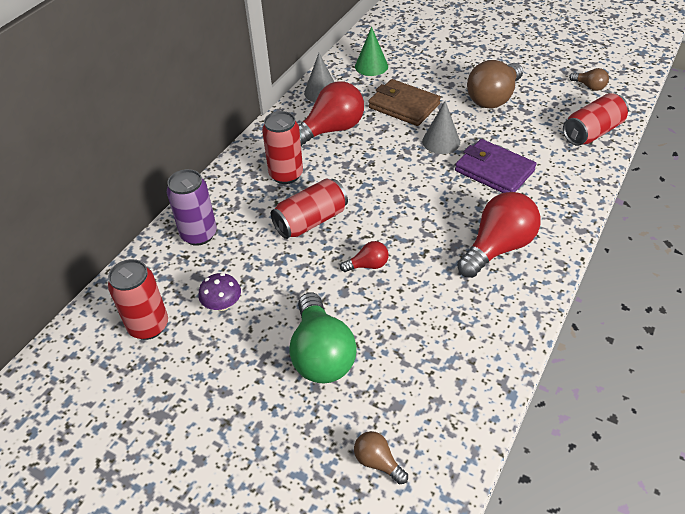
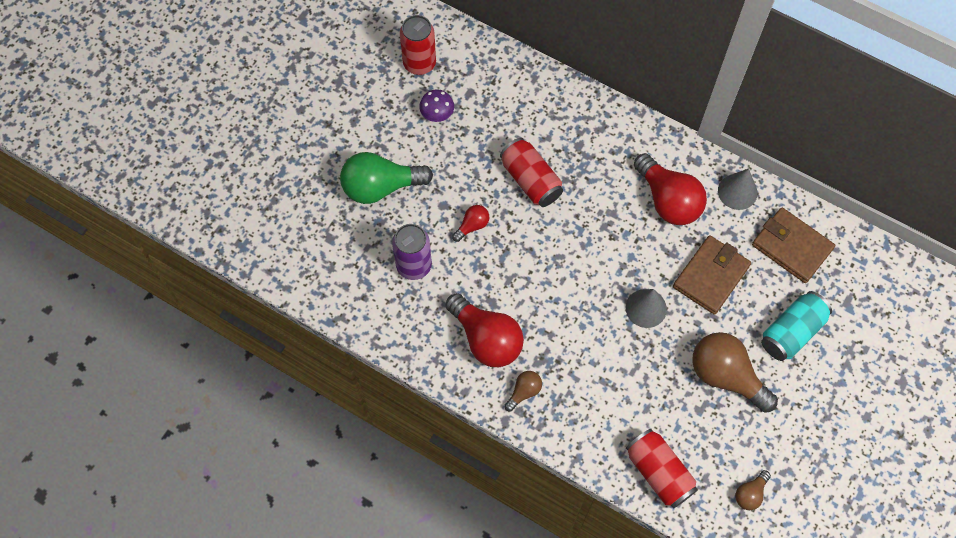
camera: 90 degrees right, 20 degrees up
(199, 234) = (518, 89): purple can -> purple can (414, 265)
(286, 175) = (597, 158): red can -> none
(368, 265) = (472, 226): red light bulb -> red light bulb turned 120 degrees counterclockwise
(371, 66) = (791, 247): green cone -> brown wallet
(377, 462) = (285, 222): brown light bulb -> brown light bulb (524, 392)
(446, 67) = (791, 332): none -> turquoise can
(494, 171) = (596, 354): purple wallet -> none

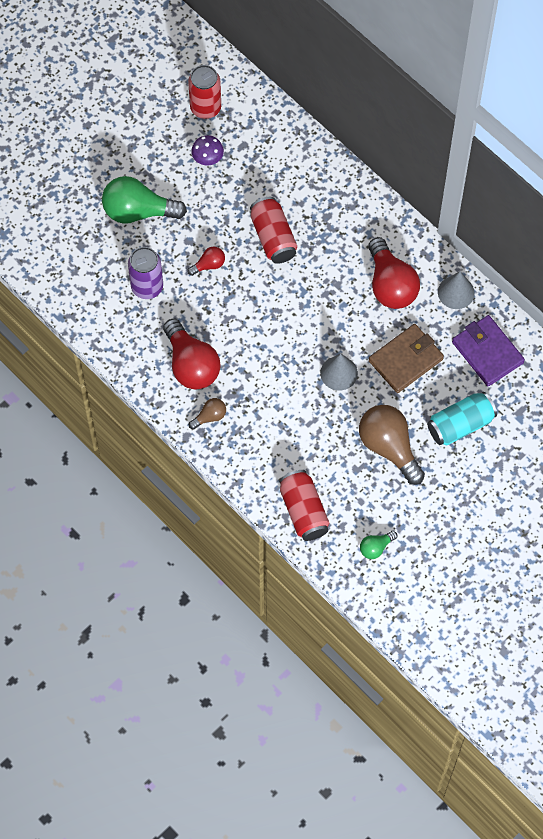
camera: 15 degrees right, 0 degrees up
(750, 494) = (376, 547): brown light bulb -> green light bulb
(791, 247) = (487, 352): brown wallet -> purple wallet

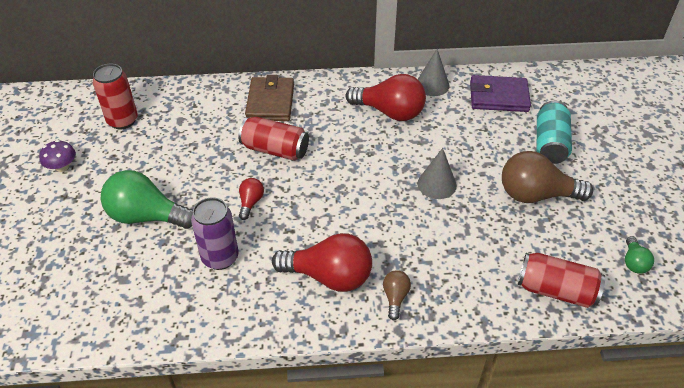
camera: 50 degrees left, 20 degrees down
(138, 211) = (146, 216): green light bulb -> green light bulb turned 60 degrees clockwise
(207, 158) = (162, 145): purple mushroom -> purple mushroom (62, 167)
(405, 360) = (463, 140): brown wallet -> brown wallet (270, 102)

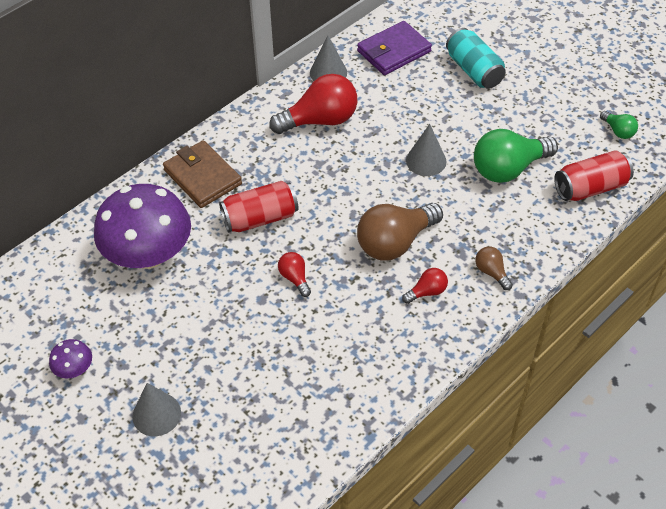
camera: 40 degrees left, 5 degrees up
(68, 227) = (156, 414): none -> grey cone
(122, 121) = (77, 286): red can -> none
(146, 216) = (217, 353): green light bulb -> green light bulb (508, 169)
(183, 128) = (149, 254): none -> purple mushroom
(220, 257) = (324, 340): purple can -> none
(329, 276) = (427, 292): red light bulb -> red light bulb, size x0.48
(536, 195) = (506, 121): brown light bulb -> brown light bulb (395, 242)

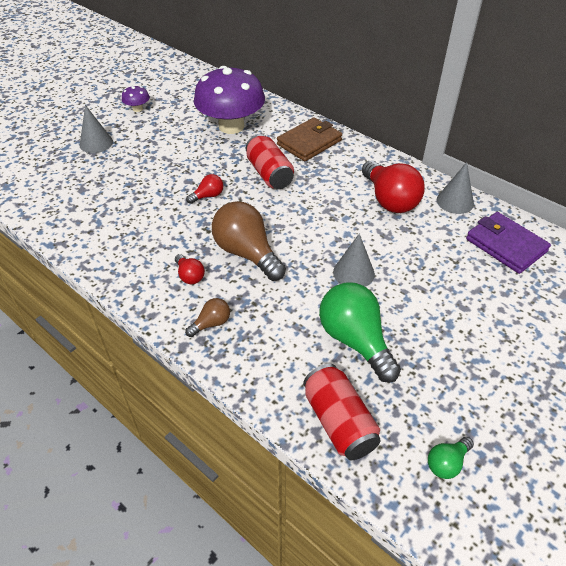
camera: 85 degrees right, 5 degrees down
(474, 70) = (504, 311): turquoise can -> none

